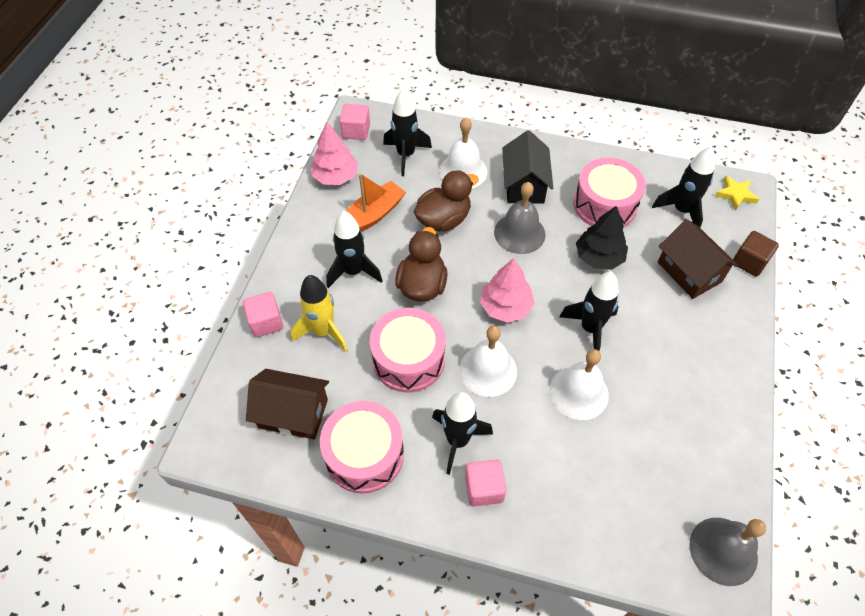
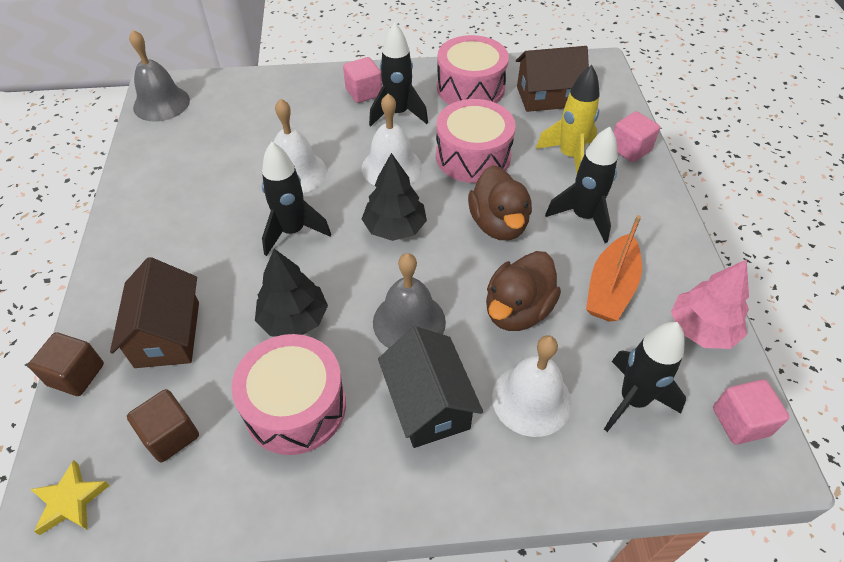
camera: 160 degrees right, 5 degrees down
(505, 307) = (395, 228): pink tree -> black tree
(681, 211) = (170, 435): black rocket -> brown cube
(689, 272) = (167, 334): brown house -> brown house turned 45 degrees clockwise

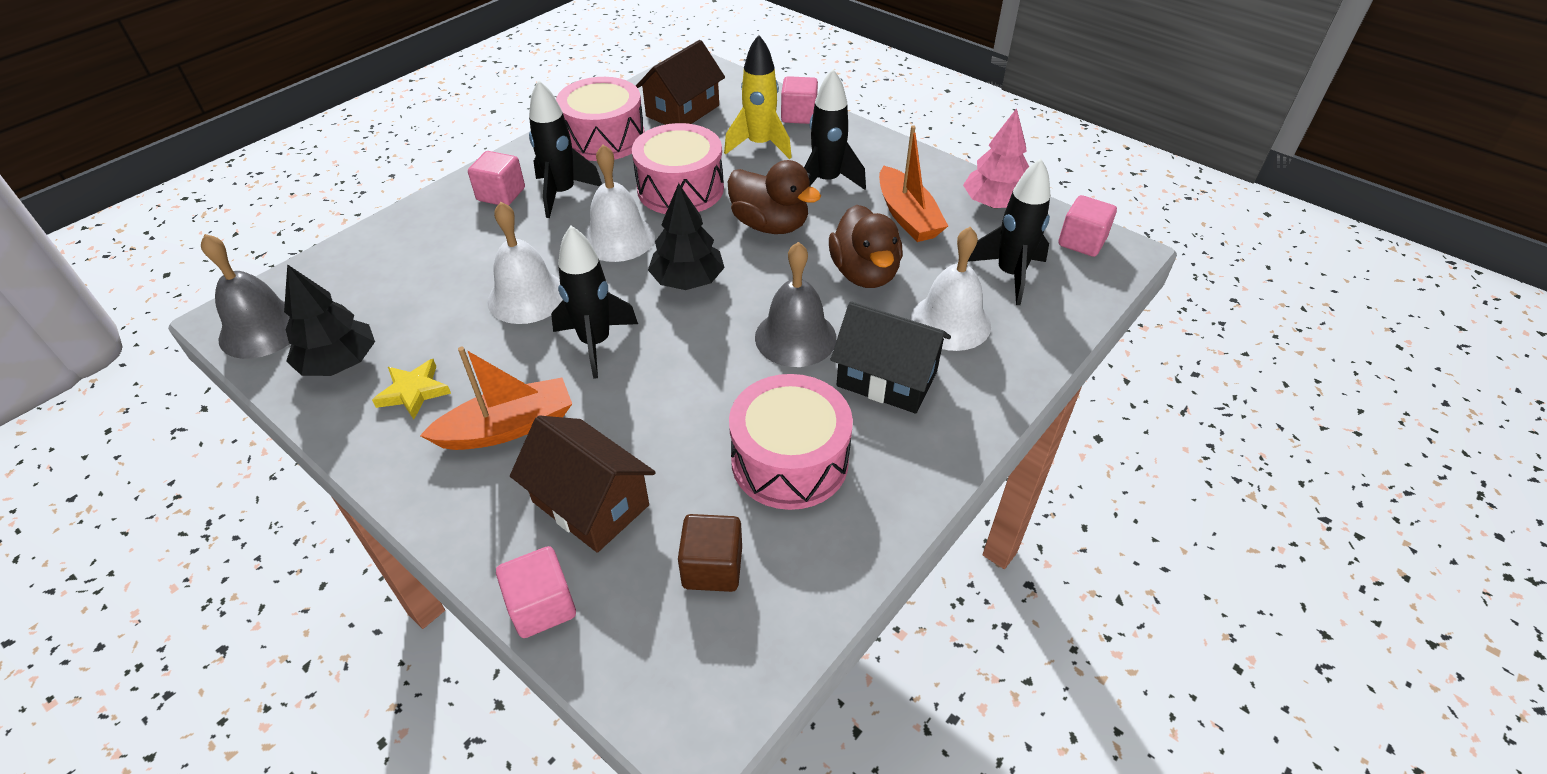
camera: 45 degrees left, 5 degrees down
(70, 500) = (692, 691): yellow star -> yellow star (414, 392)
(76, 375) = (542, 606): brown cube -> pink cube
(189, 250) = (508, 427): none -> orange boat
(294, 319) = (696, 404): black tree -> black tree (339, 362)

